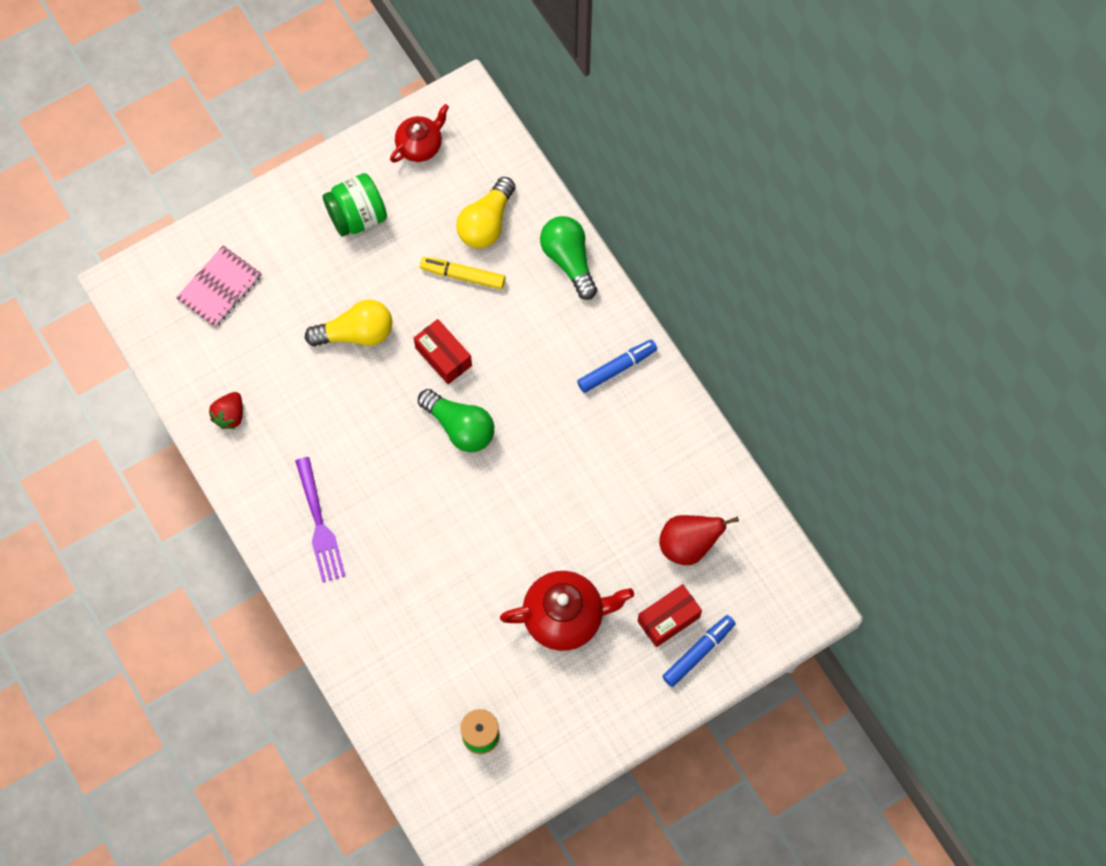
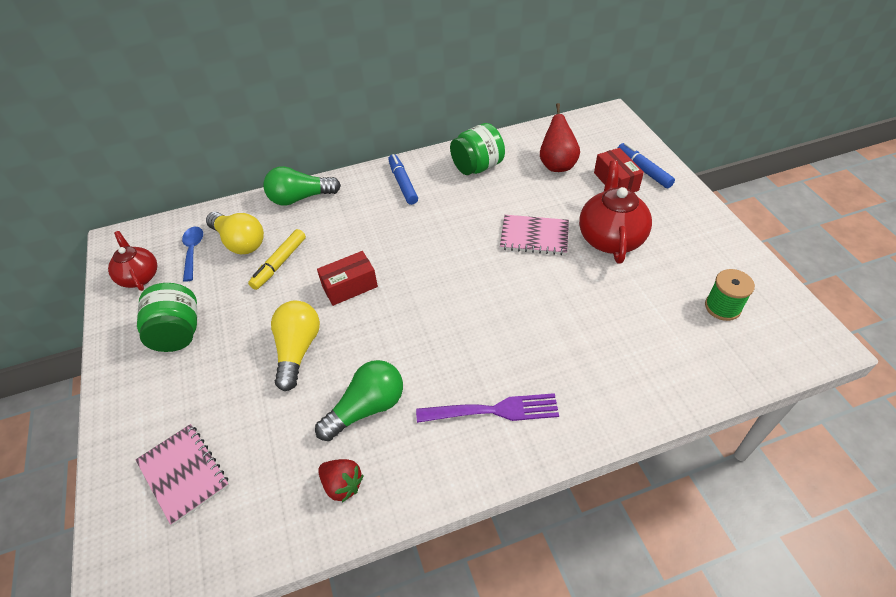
camera: 75 degrees left, 20 degrees down
(460, 427) = (421, 283): green light bulb -> green light bulb (367, 408)
(464, 181) = (193, 251): none -> blue spoon
(552, 533) = (534, 236): none -> pink notebook
(665, 449) = (477, 167): none -> green jar

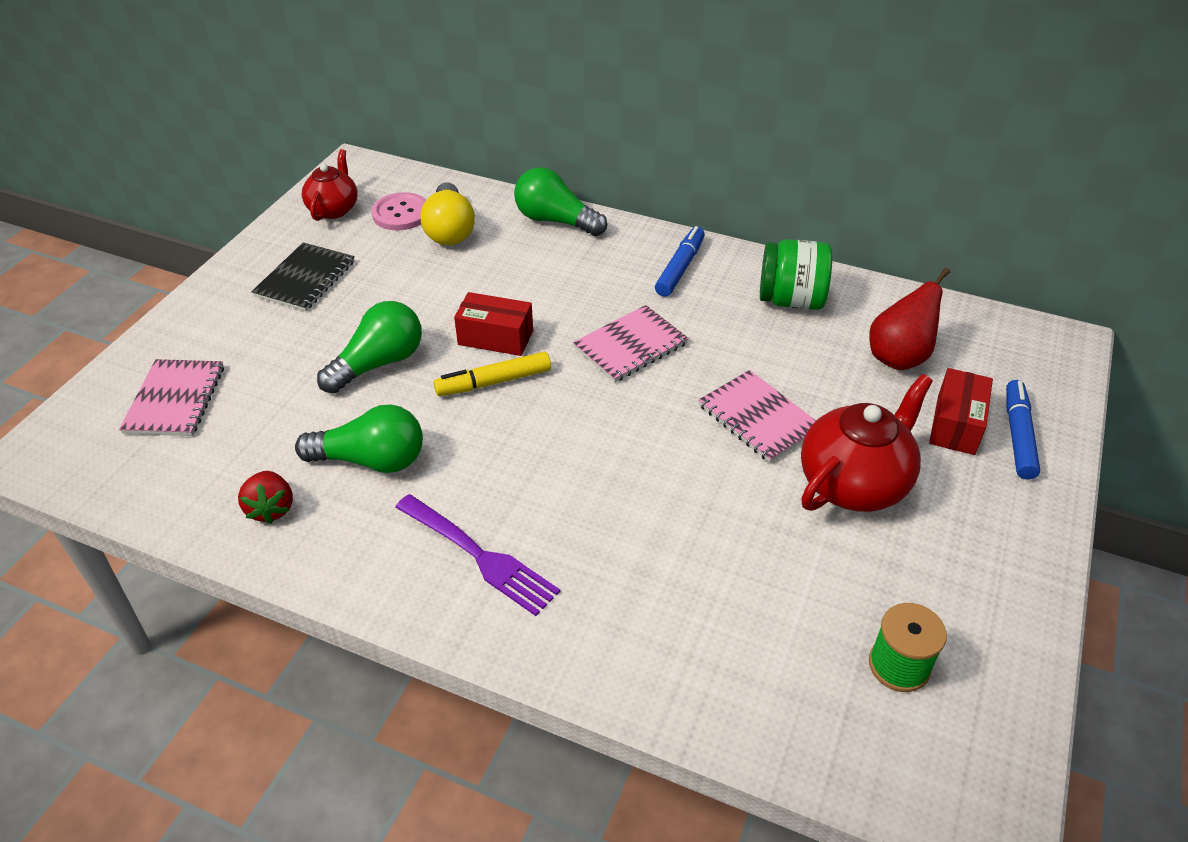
camera: 40 degrees right, 5 degrees down
(178, 333) = (305, 279): green jar -> black notebook
(193, 251) = (401, 213): blue spoon -> pink button
(279, 263) = (459, 273): yellow marker -> yellow marker (493, 382)
(297, 350) = (379, 363): yellow light bulb -> green light bulb
(429, 241) = (630, 346): none -> pink notebook

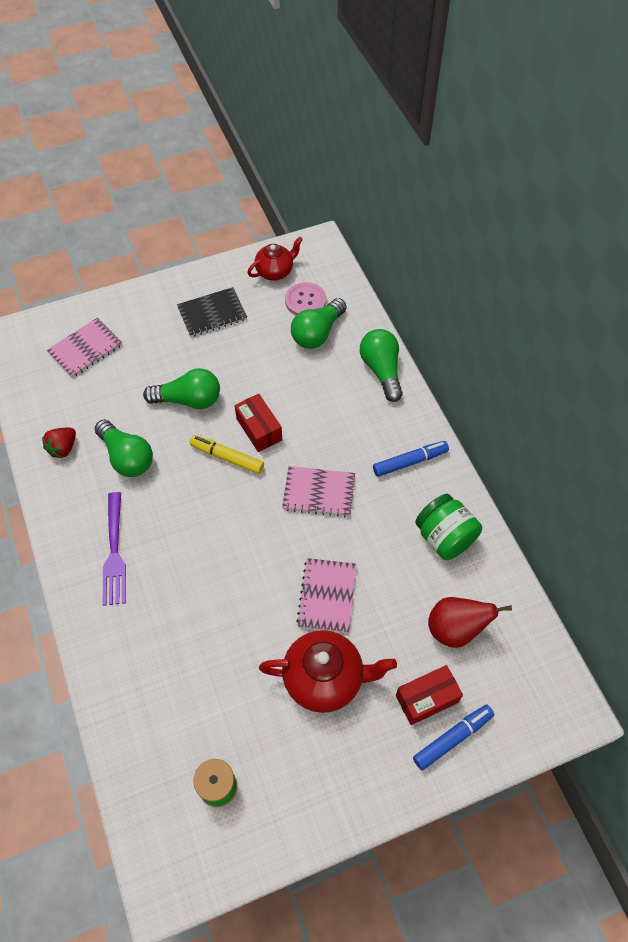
camera: 45 degrees right, 15 degrees up
(449, 230) = (317, 333): yellow light bulb -> green light bulb

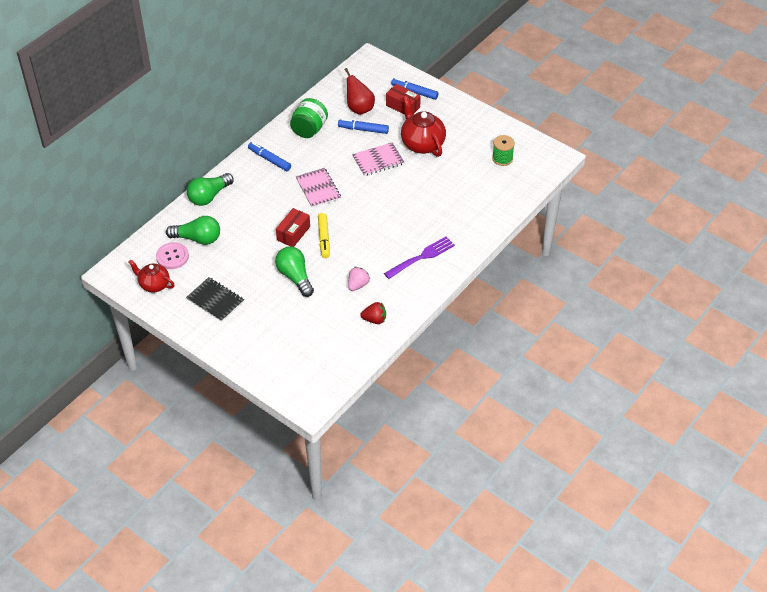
camera: 120 degrees left, 10 degrees down
(85, 349) = (291, 353): pink notebook -> none
(127, 457) = (358, 285): green light bulb -> pink strawberry
(404, 610) = (363, 129): none -> blue marker

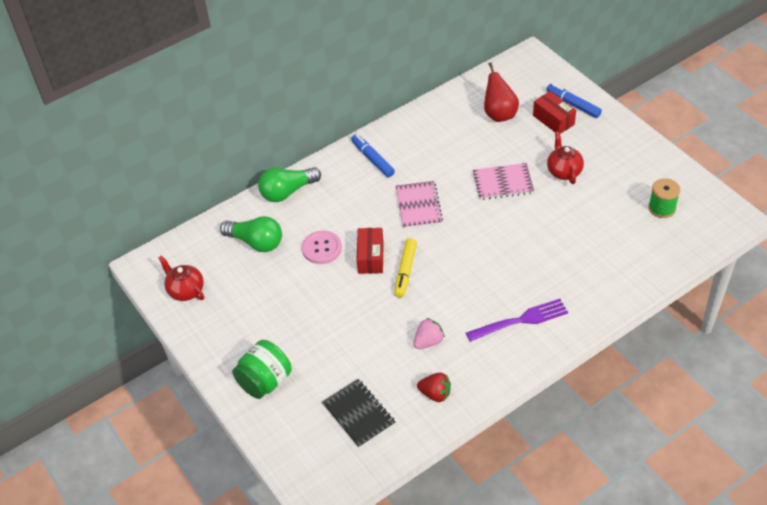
camera: 20 degrees right, 0 degrees up
(172, 256) = (219, 259): pink button -> pink button (322, 248)
(215, 300) = (249, 325): black notebook -> black notebook (358, 414)
(293, 233) = (370, 257): red box -> red box turned 45 degrees counterclockwise
(295, 277) = (354, 315): green light bulb -> none
(309, 129) = (431, 130): green jar -> green jar (265, 381)
(363, 129) = (496, 141): blue marker -> none
(422, 144) = (564, 171): red teapot -> red teapot, size x0.64

